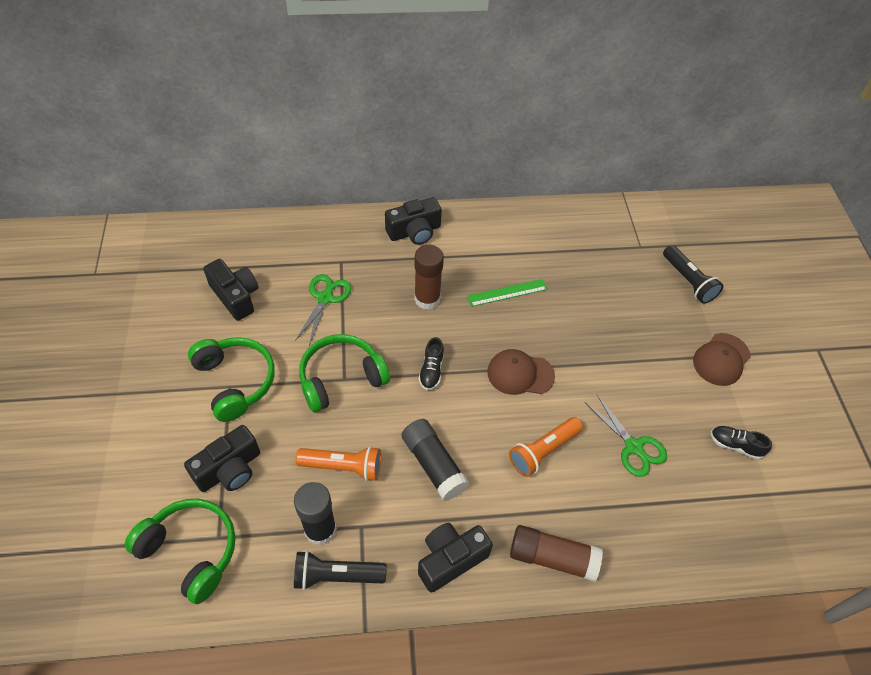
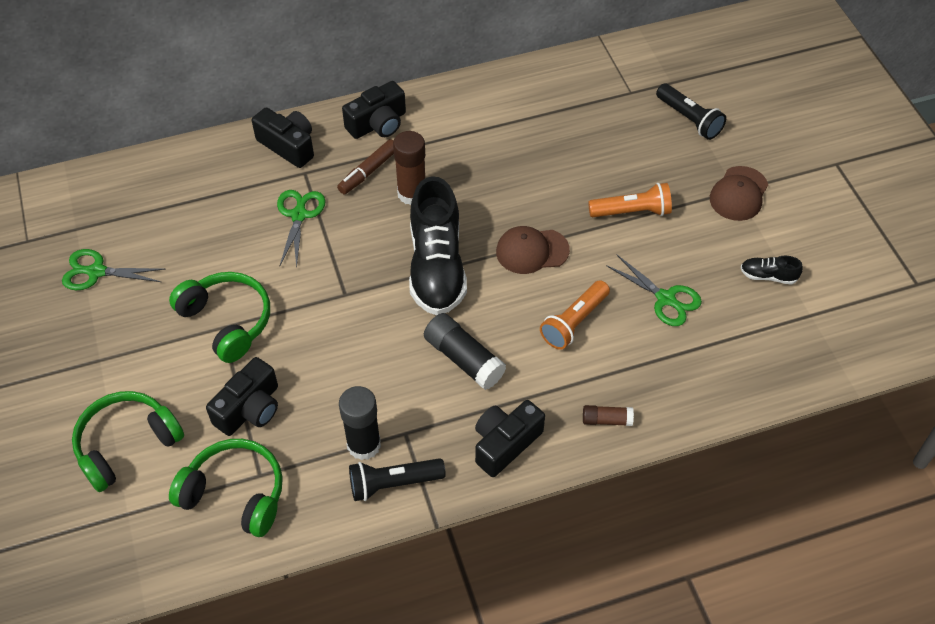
camera: 10 degrees left, 0 degrees up
(141, 313) = (96, 272): none -> green scissors
(235, 296) = (198, 233): black camera -> black camera (288, 146)
(341, 378) = (341, 294): green headphones -> green headphones (127, 444)
(343, 467) = (370, 381): orange flashlight -> orange flashlight (632, 211)
(395, 272) = (368, 172): none -> brown marker
(431, 370) = (436, 267): black shoe -> black shoe, size x2.37
(507, 292) = (497, 170): green ruler -> none
(552, 557) = (606, 420): brown glue stick -> brown glue stick, size x0.55

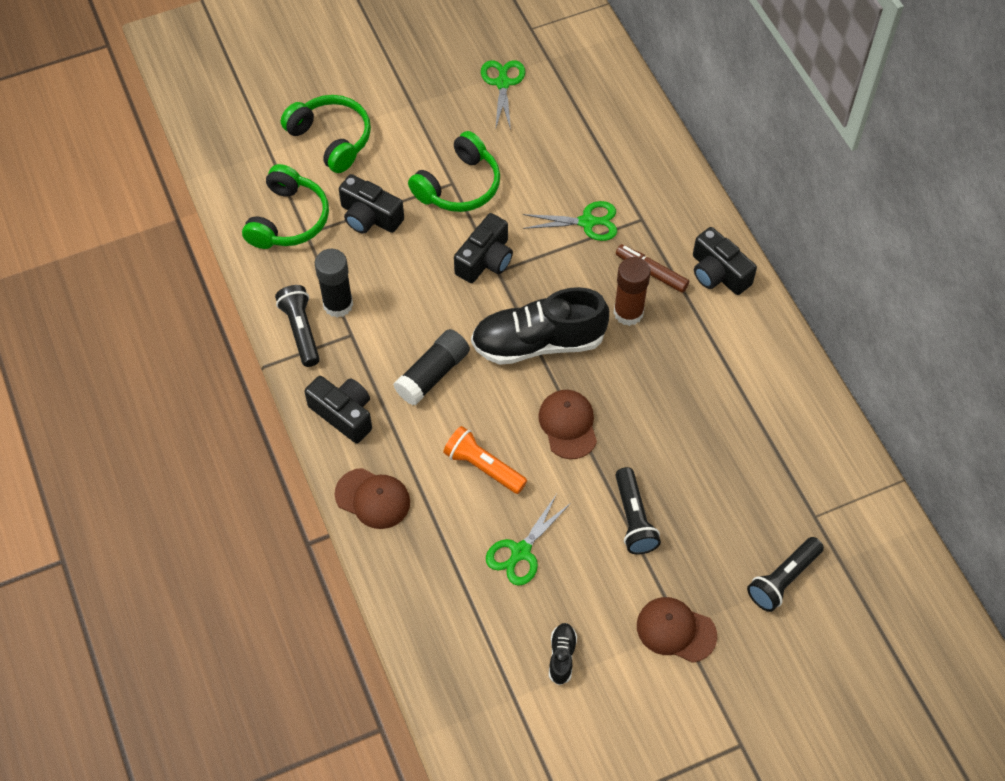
camera: 85 degrees right, 5 degrees up
(288, 146) = (674, 201): black camera -> black camera (485, 260)
(606, 420) = (373, 498): brown glue stick -> brown cap
(632, 211) = (633, 519): orange flashlight -> black flashlight

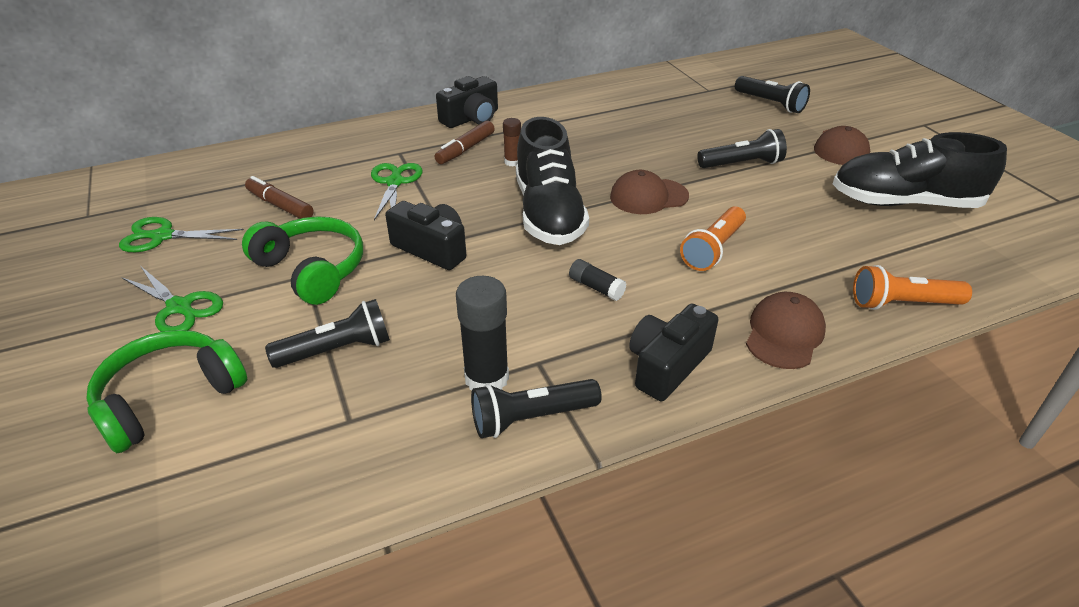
camera: 90 degrees left, 20 degrees down
(288, 219) = (314, 445): green headphones -> none
(370, 217) = (337, 350): black camera -> black flashlight
(405, 598) = (902, 303): none -> orange flashlight
(432, 374) = (596, 287): black glue stick -> black glue stick, size x0.55
(520, 552) = (806, 225): green scissors -> green scissors (180, 307)
(547, 147) = (280, 205): none -> brown marker
(562, 656) = (904, 203): black shoe -> black shoe, size x2.37
(628, 313) = (512, 162): brown glue stick -> brown glue stick, size x0.55

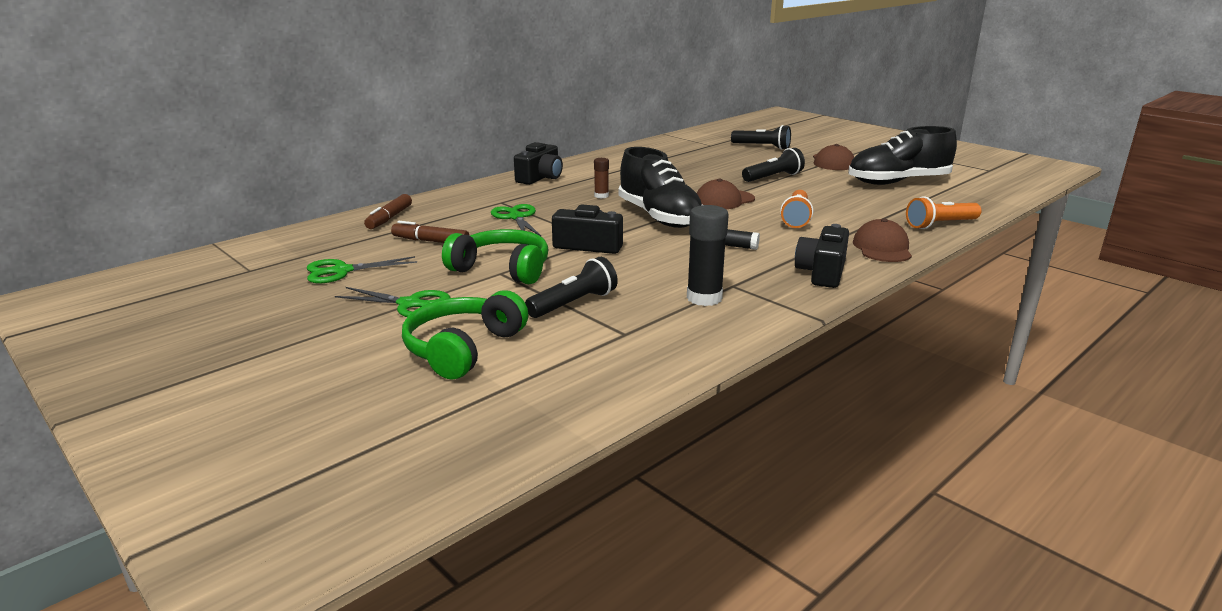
camera: 20 degrees left, 15 degrees down
(465, 149) = (555, 194): brown marker -> brown marker (389, 218)
(531, 418) = (756, 310): black flashlight -> none

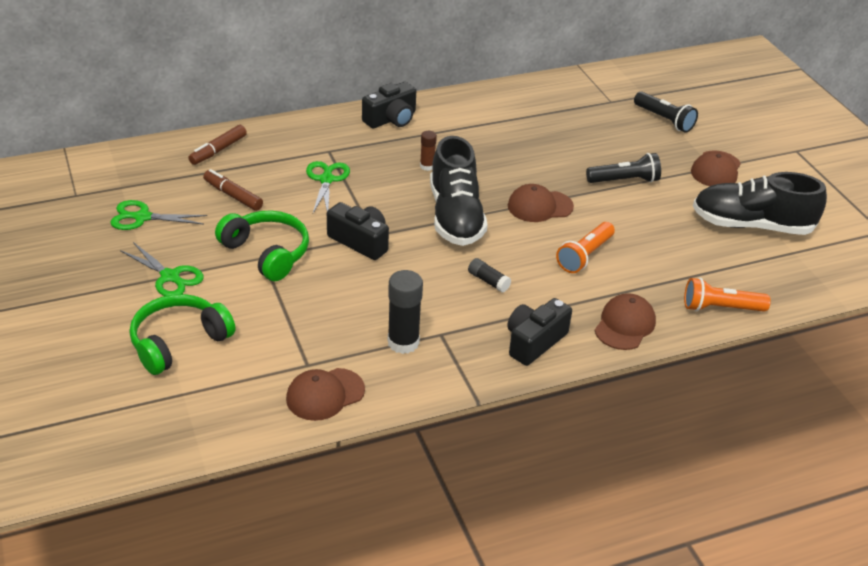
camera: 20 degrees right, 15 degrees up
(573, 304) = (293, 316): black flashlight -> none
(667, 350) = (325, 394): none -> brown cap

